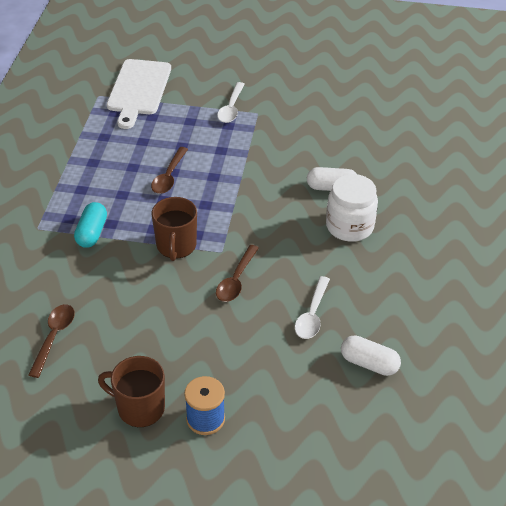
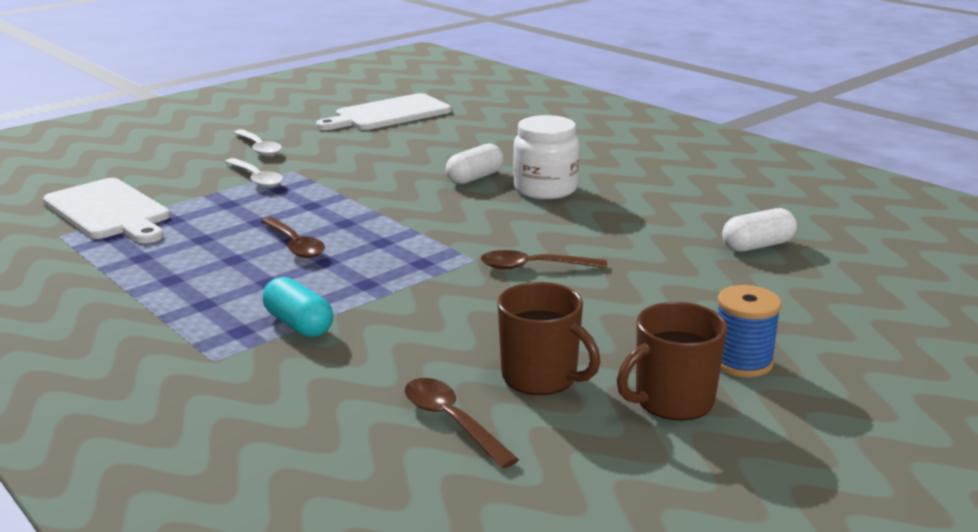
camera: 50 degrees left, 20 degrees down
(176, 246) = (420, 280): brown mug -> brown mug (541, 377)
(236, 280) = (534, 267): brown spoon -> brown spoon turned 120 degrees clockwise
(312, 314) = (648, 247): white spoon -> white spoon (259, 148)
(388, 91) = (388, 114): none -> white cutting board

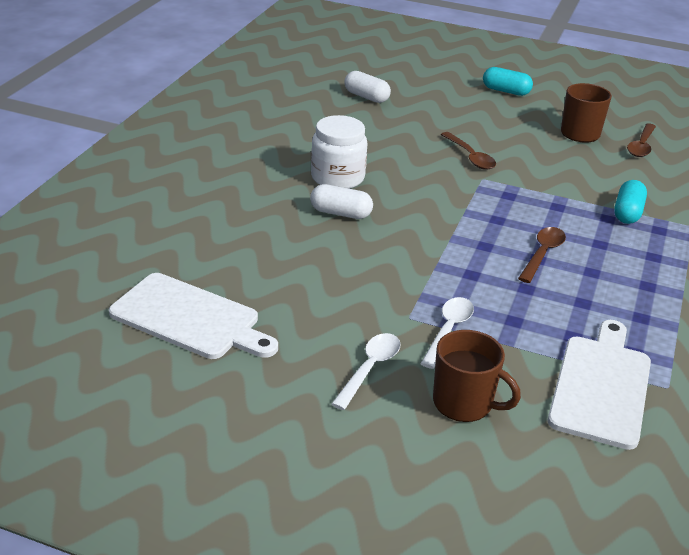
camera: 120 degrees left, 10 degrees up
(672, 400) = (558, 102): brown mug -> brown mug (464, 403)
(742, 362) = (506, 91): blue spool -> turquoise capsule

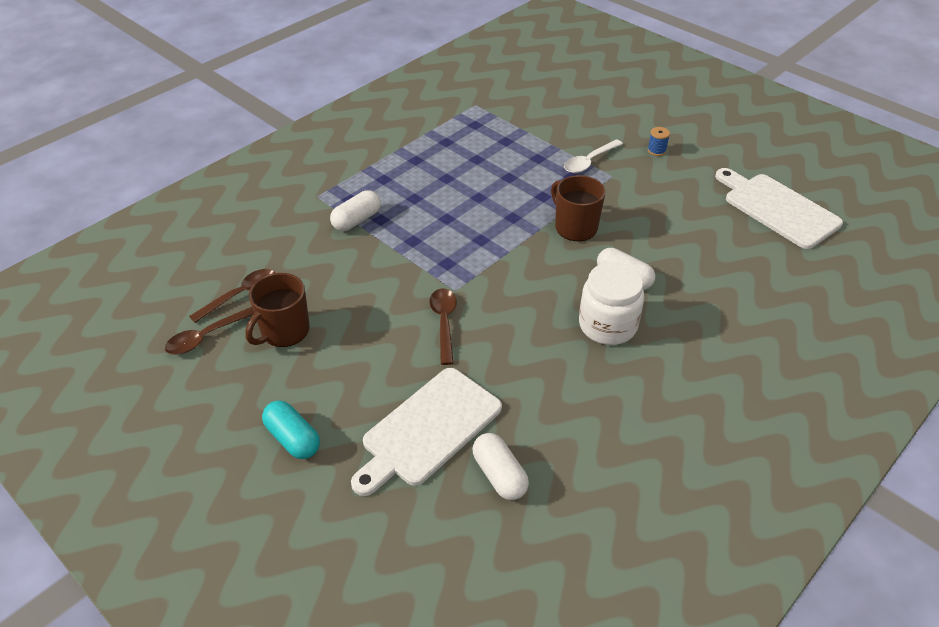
camera: 155 degrees left, 10 degrees up
(369, 369) = (656, 150): white spoon -> blue spool
(464, 403) = (607, 122): brown mug -> brown mug (575, 227)
(542, 254) = (471, 200): brown spoon -> brown spoon (207, 336)
(601, 386) = (515, 113): white cutting board -> white cutting board (428, 429)
(627, 213) = (357, 220): turquoise capsule -> white capsule

